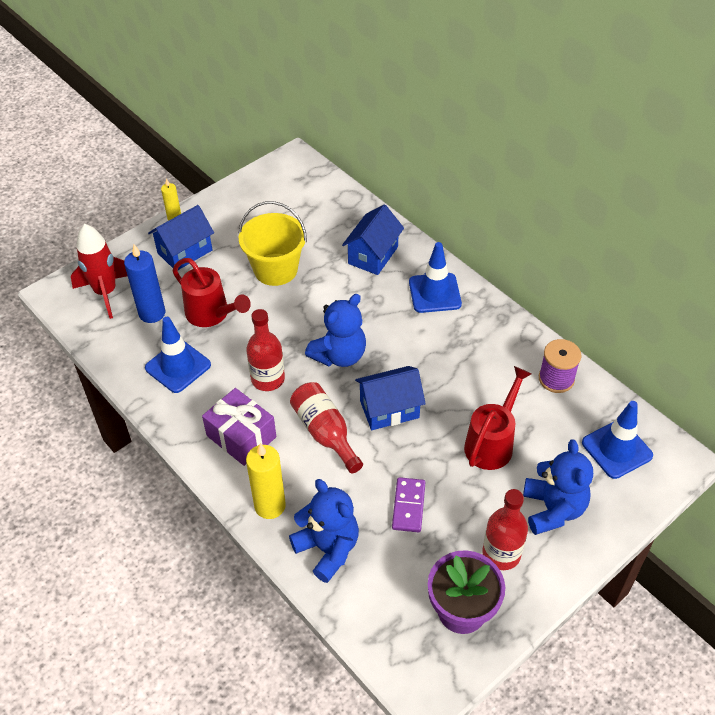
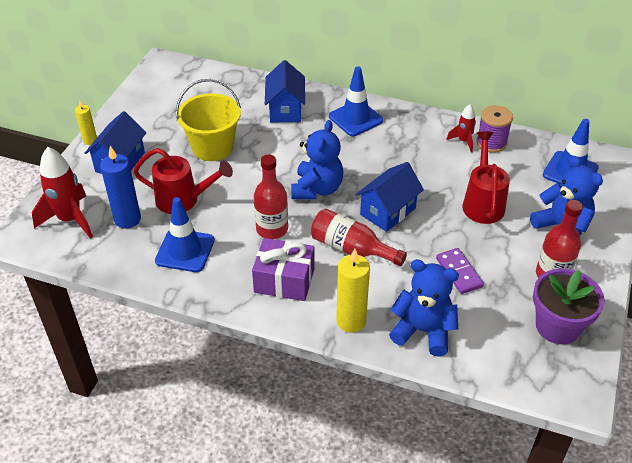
camera: 30 degrees left, 5 degrees down
(527, 365) = (463, 141): none -> red rocket

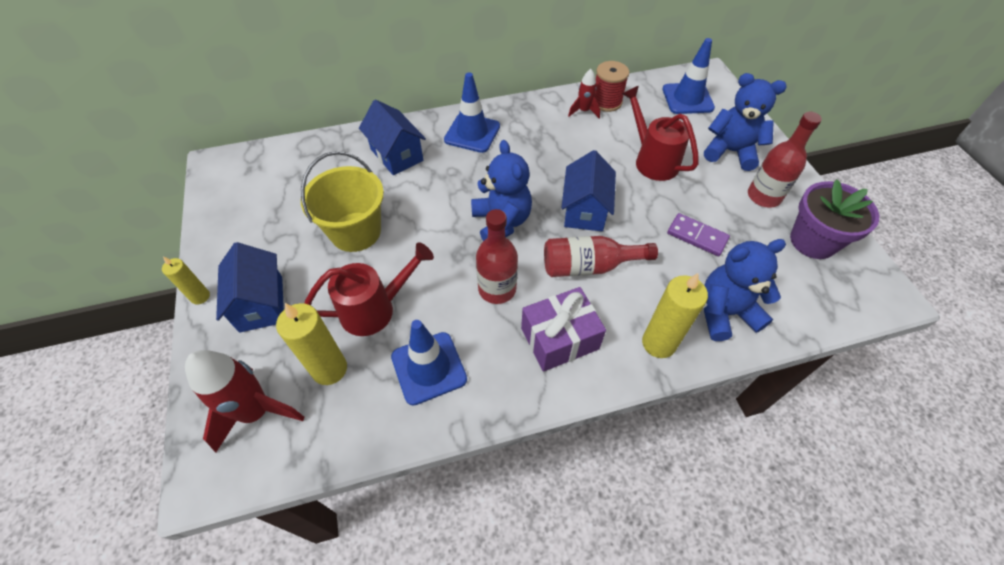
camera: 35 degrees left, 10 degrees up
(127, 219) = (329, 369): blue candle -> yellow candle
(491, 142) = (606, 102): purple spool -> red spool

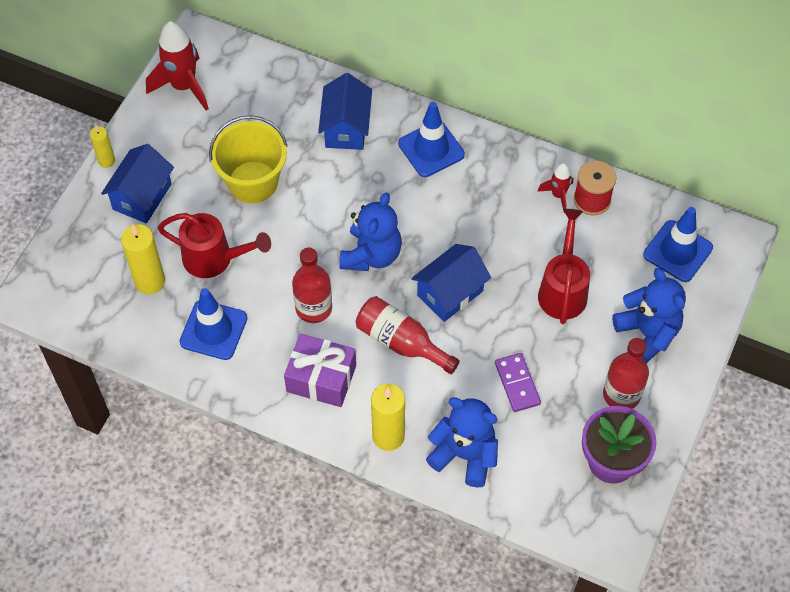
camera: 40 degrees right, 5 degrees up
(256, 412) = (85, 277): red rocket -> red rocket (183, 86)

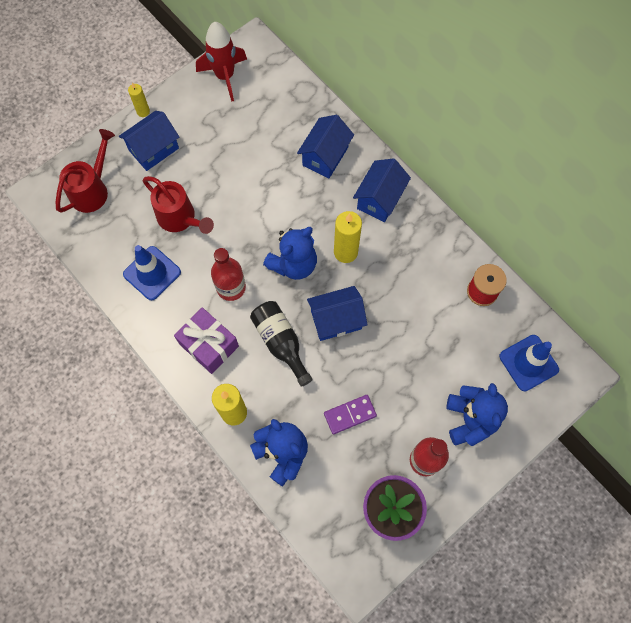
camera: 25 degrees right, 10 degrees up
(150, 281) = (127, 216): yellow candle -> yellow candle (345, 252)
(253, 182) = (237, 170): yellow bucket -> none
(401, 342) = (281, 342): red bottle -> black bottle
(431, 149) = (380, 199): blue traffic cone -> blue house
(517, 383) = (350, 414): purple domino -> purple domino turned 60 degrees clockwise
(558, 195) = (458, 276): red rocket -> none
(563, 289) = (423, 354): red watering can -> red watering can (92, 189)

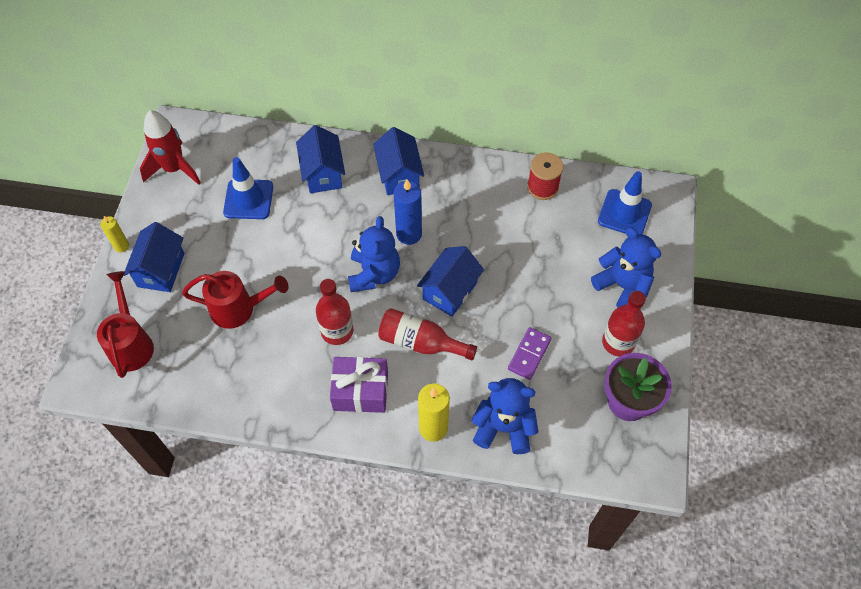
camera: 40 degrees left, 10 degrees down
(152, 273) = (254, 371): blue traffic cone -> blue traffic cone (248, 199)
(281, 342) = (421, 342): black bottle -> red bottle
(345, 252) = (409, 234): yellow candle -> blue candle

